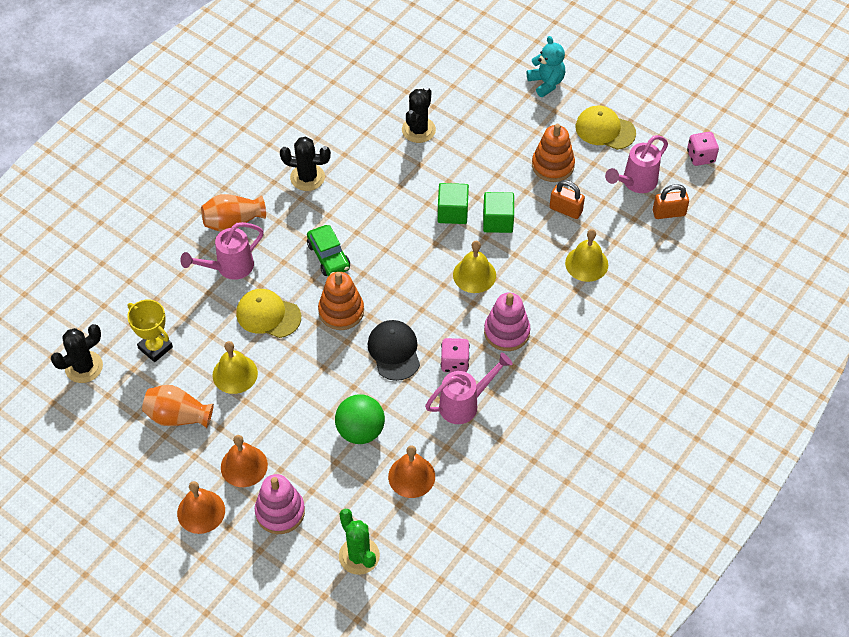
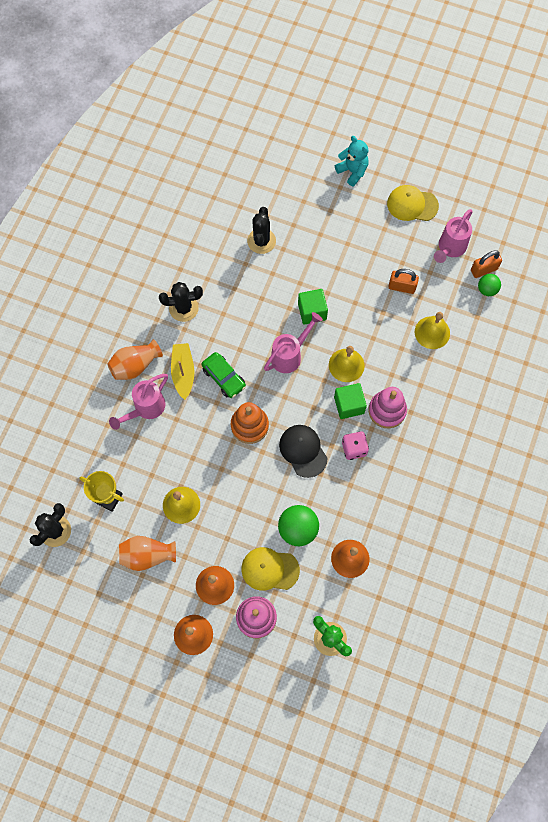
camera: 15 degrees left, 15 degrees up
(268, 315) = (191, 444): yellow cap -> yellow cap (270, 569)
(284, 241) = (183, 372): none -> yellow boat
(465, 404) = (373, 483): pink watering can -> pink watering can (290, 355)
(498, 221) = (350, 311): green cube -> green cube (349, 405)
(552, 165) = (380, 248): orange stacking toy -> none
(666, 234) = (487, 289): none -> green ball
(700, 156) = (494, 211): pink dice -> none

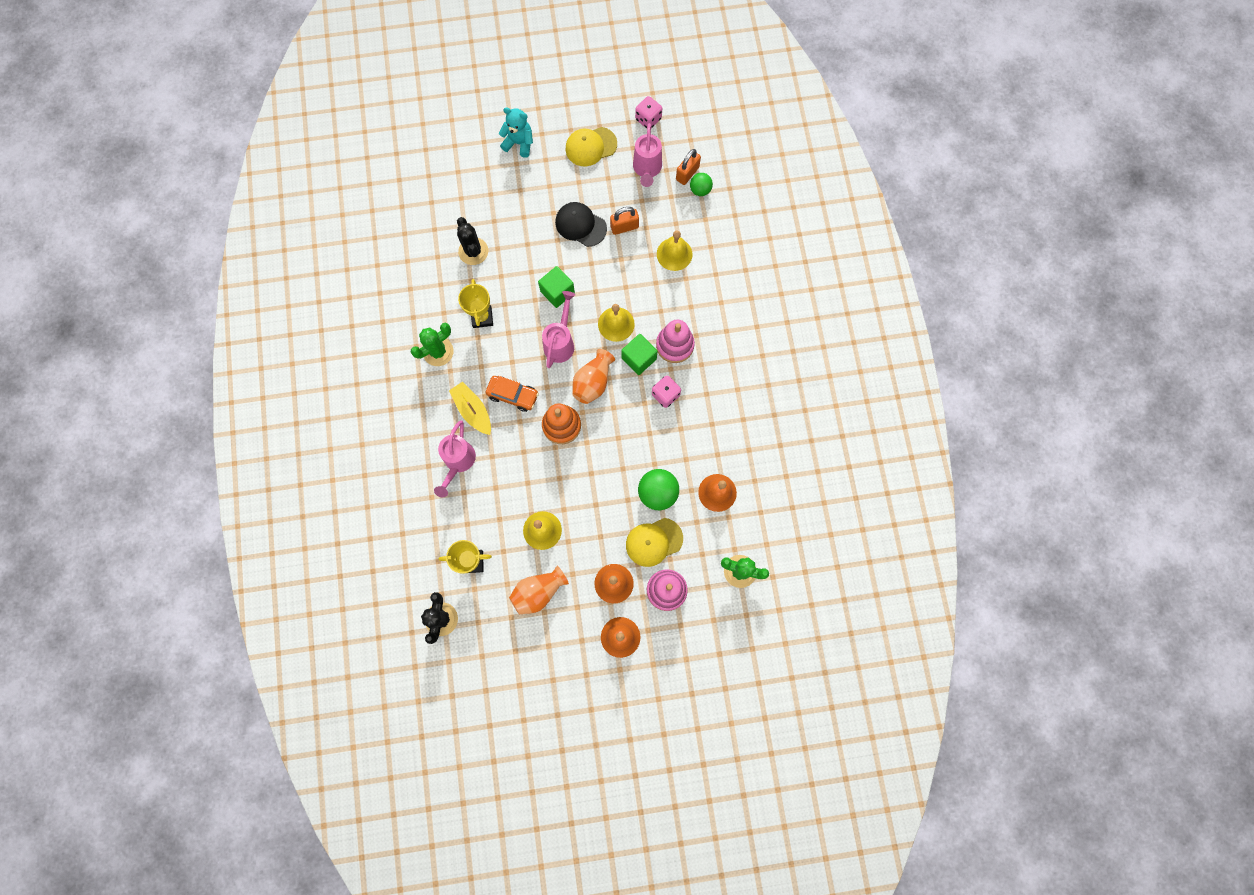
camera: 30 degrees left, 5 degrees up
(135, 365) = (424, 428): orange vase -> orange vase (593, 382)
(183, 308) = (438, 351): black cactus -> green cactus
(224, 378) = (513, 395): green car -> orange car
(236, 299) = (482, 317): none -> yellow trophy
(303, 451) = (622, 421): black cap -> black cap (580, 225)
(476, 206) = (648, 119): none -> pink dice

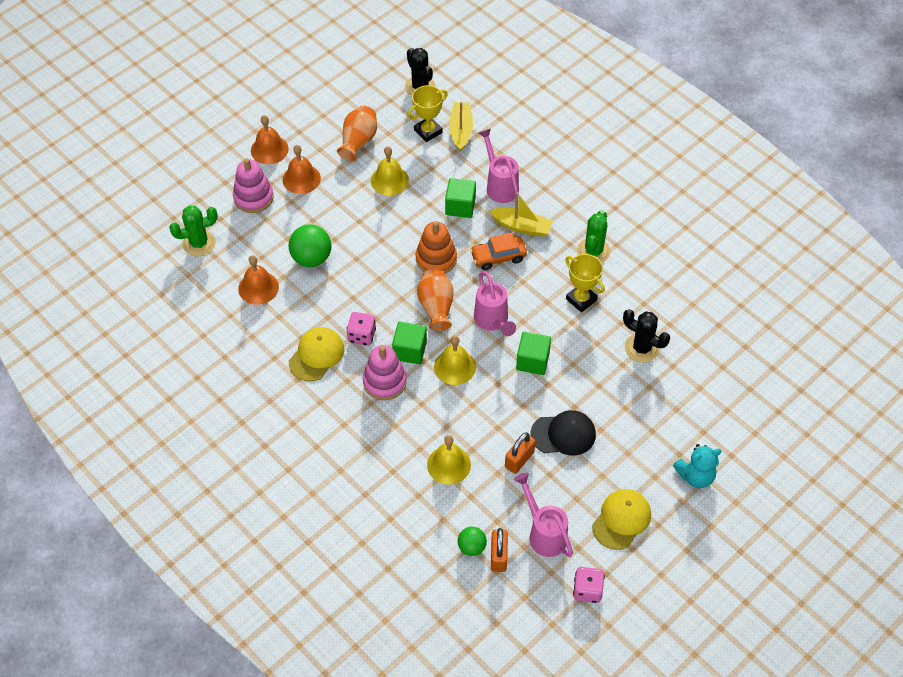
camera: 145 degrees right, 20 degrees down
(444, 543) = (460, 130): none -> yellow boat
(505, 463) = (460, 206): none -> green cube
(654, 542) = (289, 223): yellow cap -> yellow cap (316, 355)

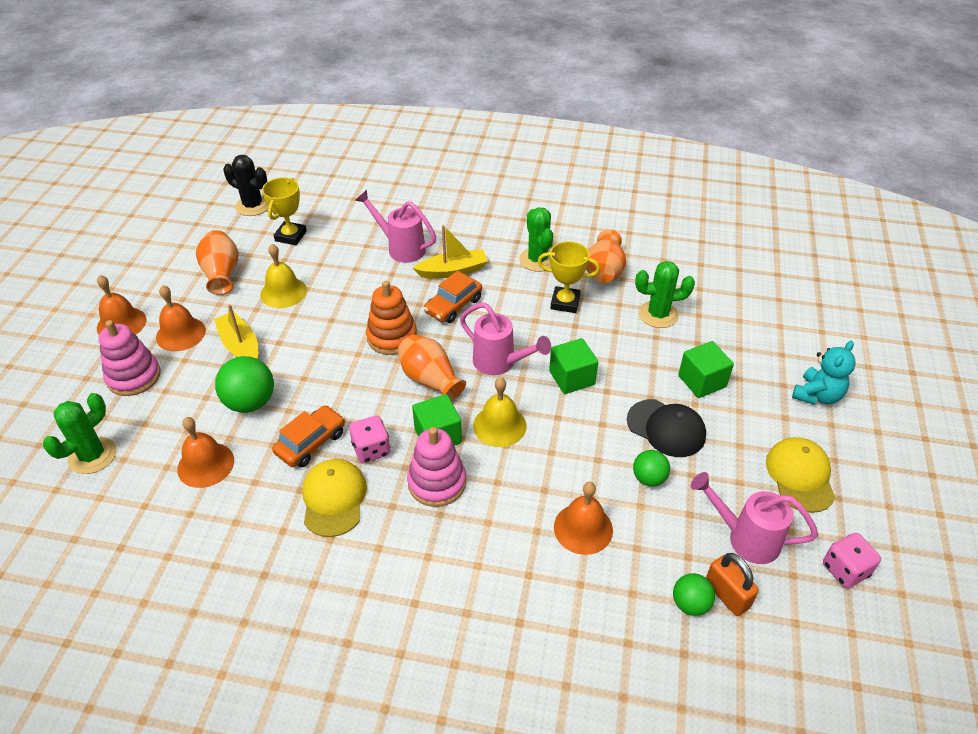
camera: 35 degrees left, 10 degrees down
(329, 309) = (311, 443): none -> orange car
(449, 464) = (583, 528): yellow bell -> orange bell
(460, 130) = (324, 222): yellow boat -> yellow boat (240, 346)
(460, 206) = (377, 281): green cube -> green cube (702, 381)
(519, 460) = (649, 478): orange padlock -> green ball
(563, 434) = (666, 428): black cap -> black cap turned 75 degrees clockwise
(635, 289) = (604, 271): none -> orange vase
(641, 348) = (658, 314): black cactus -> green cactus

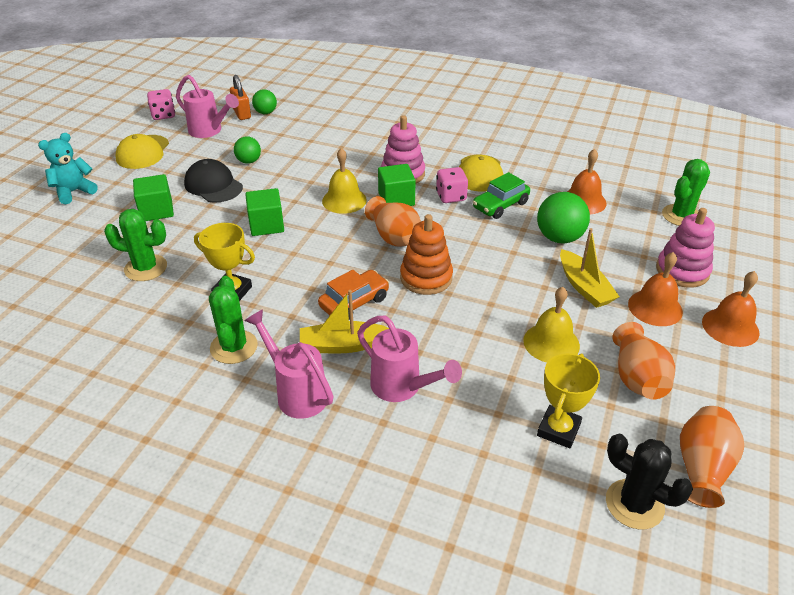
camera: 170 degrees left, 5 degrees down
(311, 443) = (500, 205): orange car -> green car
(500, 363) = (325, 243): pink watering can -> pink watering can (296, 392)
(583, 528) = (310, 144): orange bell -> none
(604, 271) = (165, 321): orange vase -> orange vase (702, 468)

